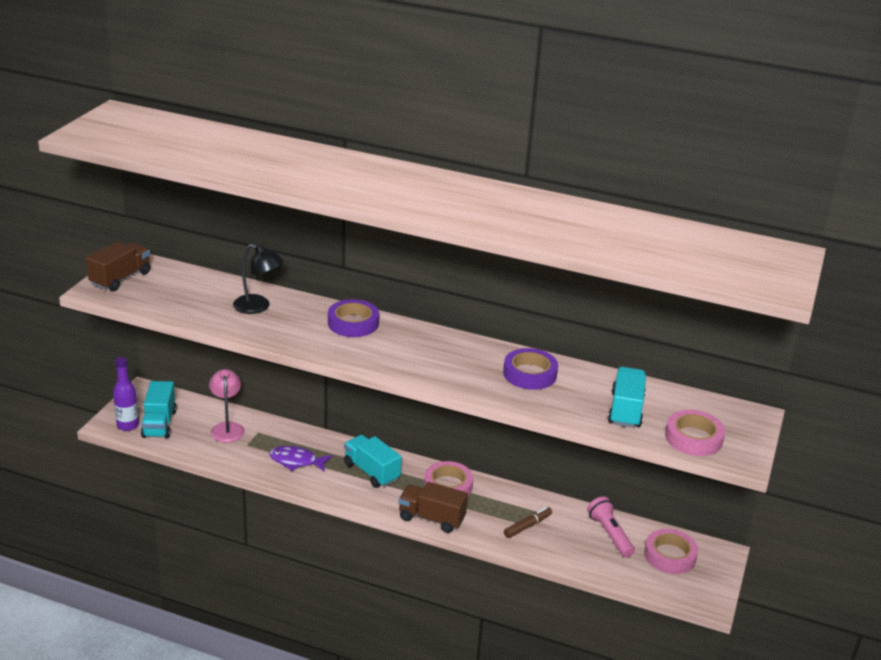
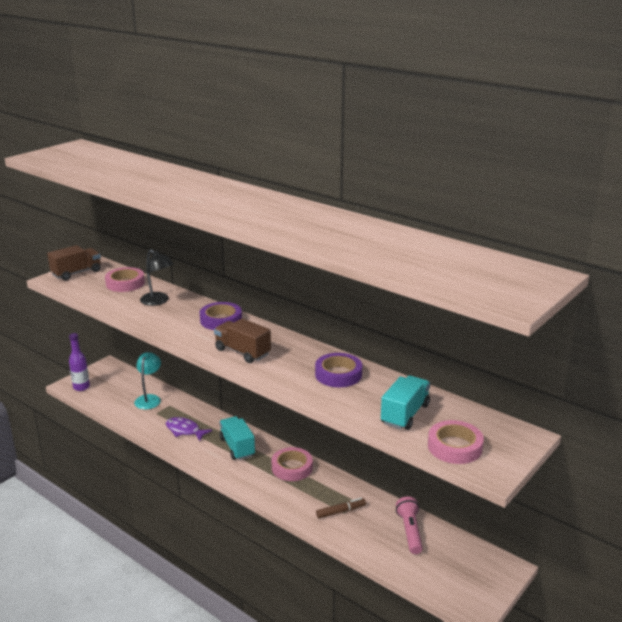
camera: 20 degrees right, 5 degrees down
(159, 424) = (103, 389): turquoise truck -> none
(227, 428) = (149, 399): pink lamp -> turquoise lamp
(431, 518) = (264, 491): brown truck -> brown truck (242, 352)
(670, 555) = (456, 560): pink tape -> pink tape (125, 283)

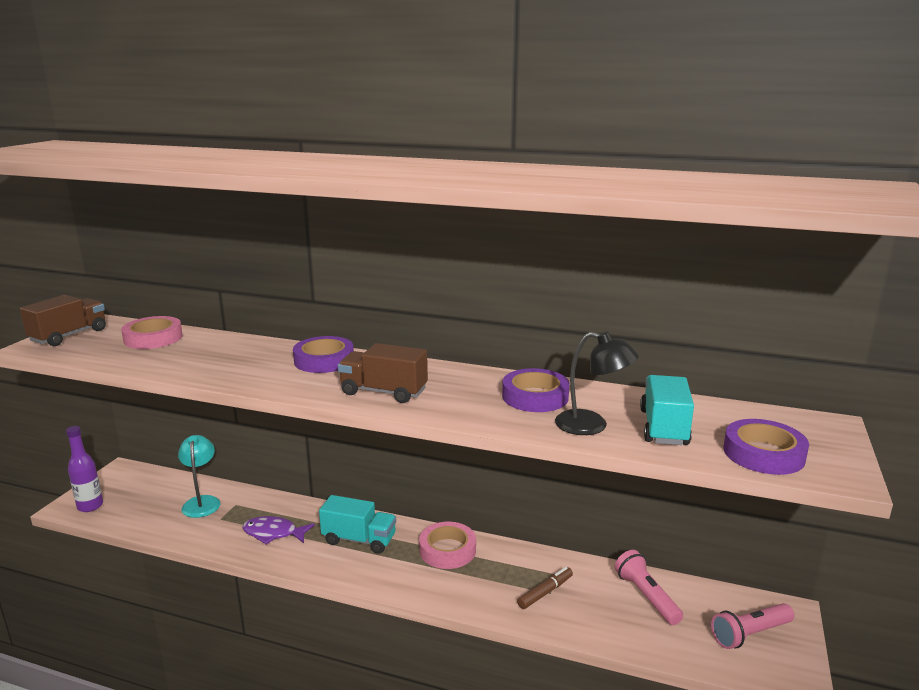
camera: 20 degrees left, 5 degrees down
(158, 301) = (217, 352): black lamp -> black lamp (592, 425)
(237, 447) = (359, 540): turquoise truck -> turquoise truck turned 150 degrees clockwise
(454, 447) = (763, 453): pink tape -> purple tape
(466, 574) = (750, 634): none -> pink flashlight

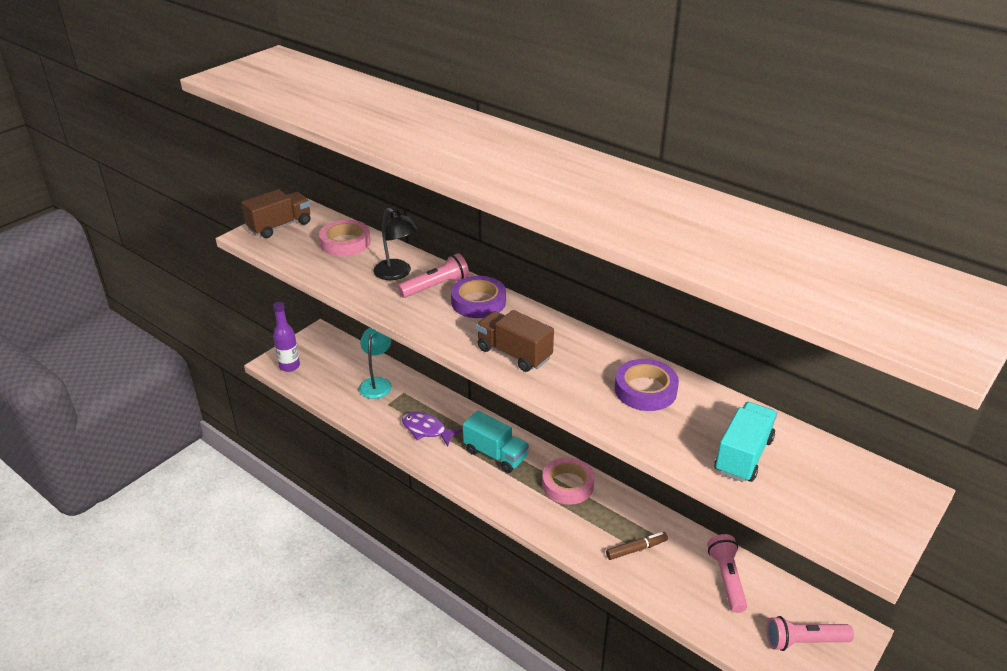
camera: 20 degrees right, 15 degrees up
(271, 356) = (436, 286): none -> pink flashlight
(592, 425) = (678, 437): black lamp -> black lamp (397, 273)
(763, 453) = (817, 509): purple tape -> none

